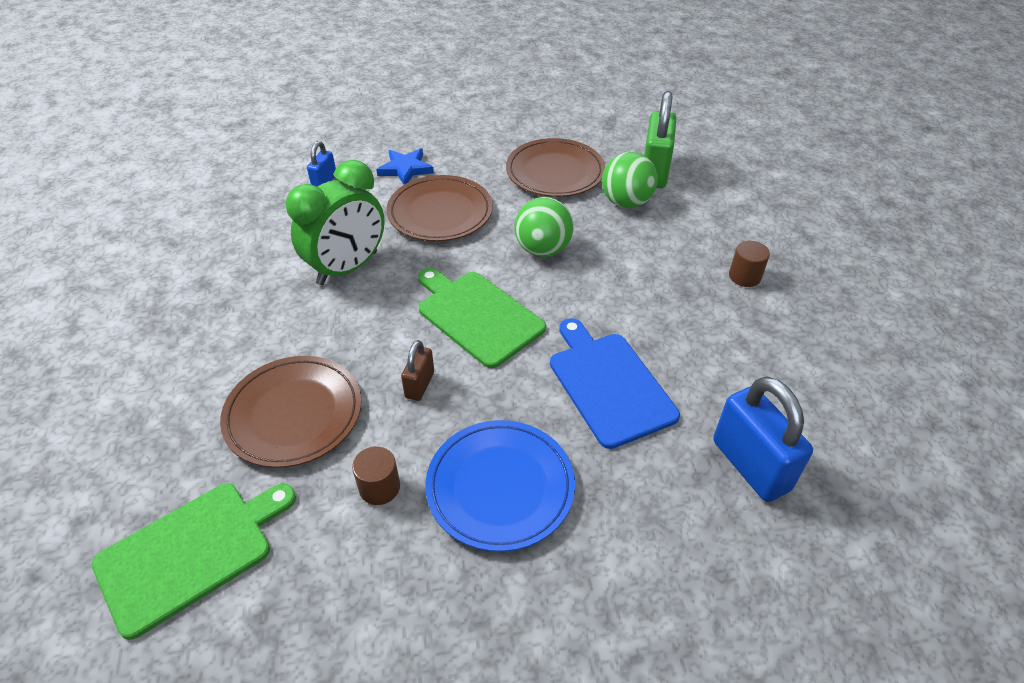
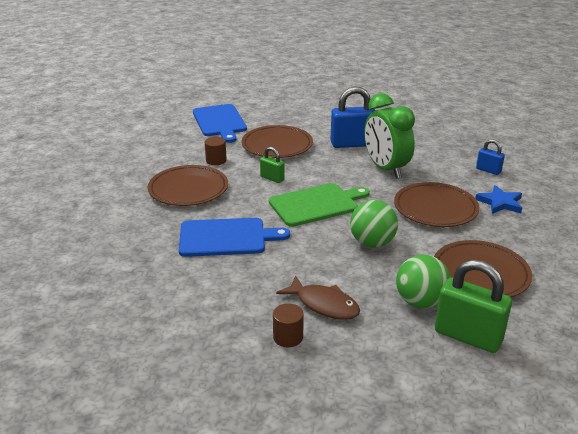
camera: 110 degrees right, 15 degrees down
(190, 552) = (219, 122): green cutting board -> blue cutting board
(419, 385) = (272, 178): brown padlock -> green padlock
(500, 487) = (188, 189): blue plate -> brown plate
(678, 263) = (324, 304): none -> brown fish
(750, 465) = (127, 271): blue padlock -> blue padlock (352, 144)

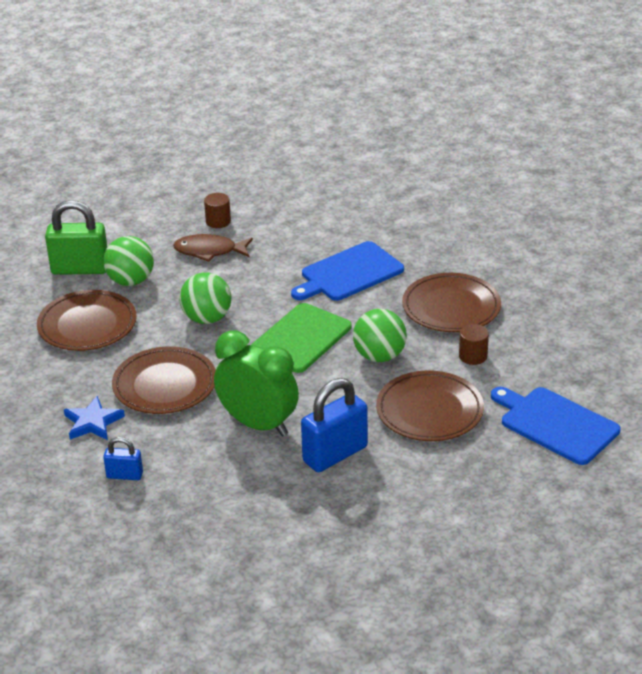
camera: 150 degrees right, 5 degrees up
(272, 178) = (379, 356): green padlock -> green ball

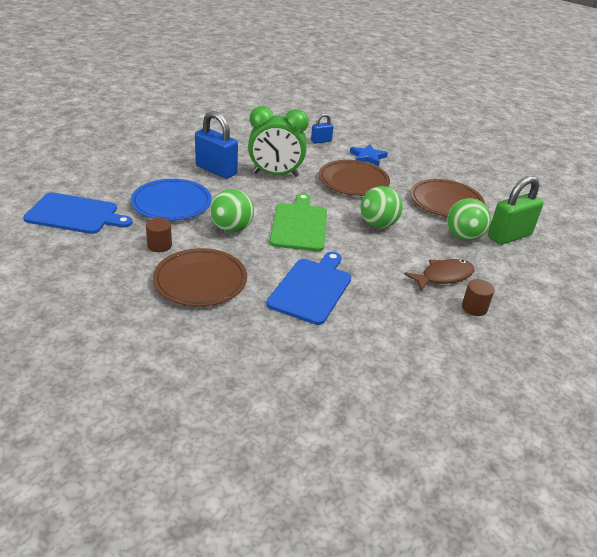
camera: 145 degrees right, 0 degrees up
(335, 454) = (216, 170): blue padlock -> blue padlock turned 75 degrees counterclockwise
(429, 411) = (171, 203): brown plate -> blue plate

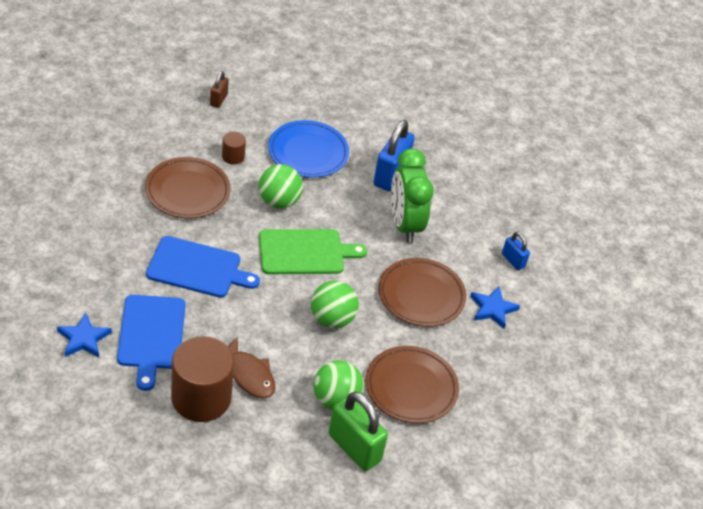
camera: 75 degrees right, 10 degrees up
(67, 242) = (218, 100): none -> brown padlock
(75, 214) = (263, 94): blue cutting board -> blue cutting board (151, 335)
(407, 382) = (83, 339): none -> blue star
(474, 308) = (201, 398): brown cylinder -> brown cylinder, size x2.22

